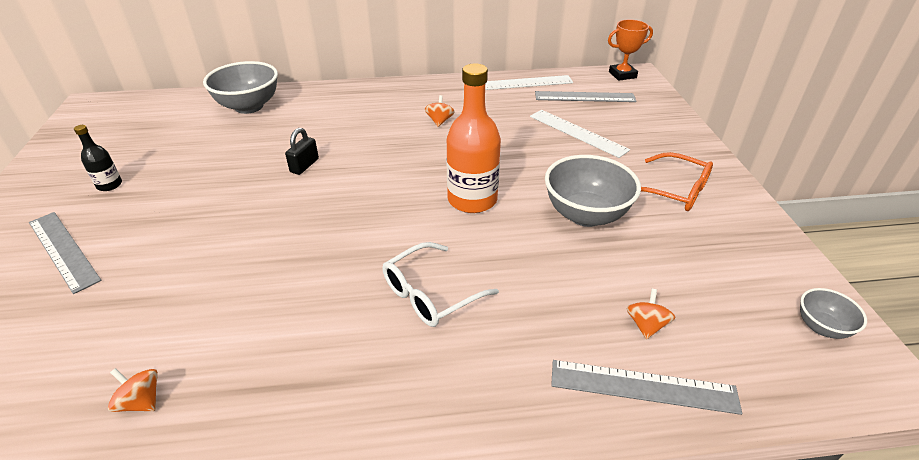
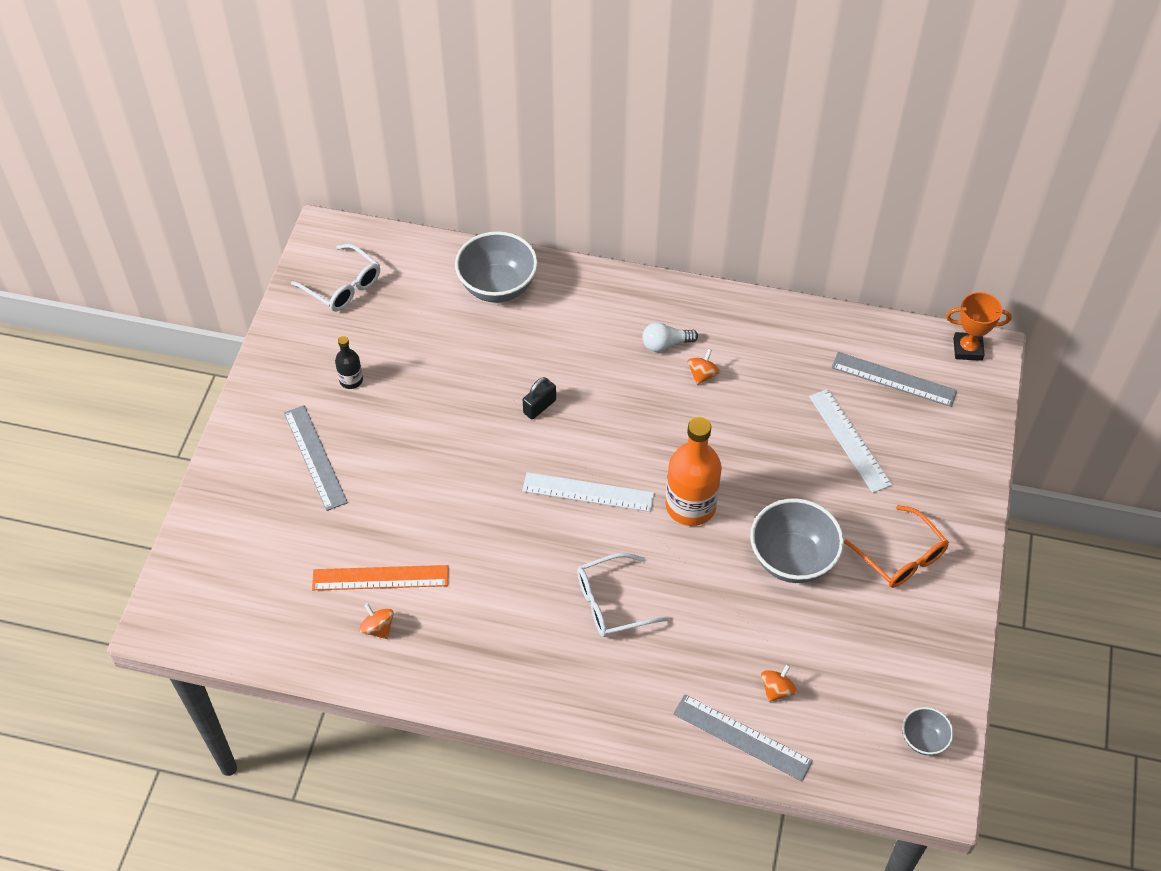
camera: 20 degrees right, 15 degrees up
(104, 129) = (343, 286): none -> white glasses
(143, 343) = (380, 578): none -> orange ruler
(401, 111) = (665, 344): none -> white light bulb
(525, 83) = (834, 331): white ruler -> white ruler (588, 492)

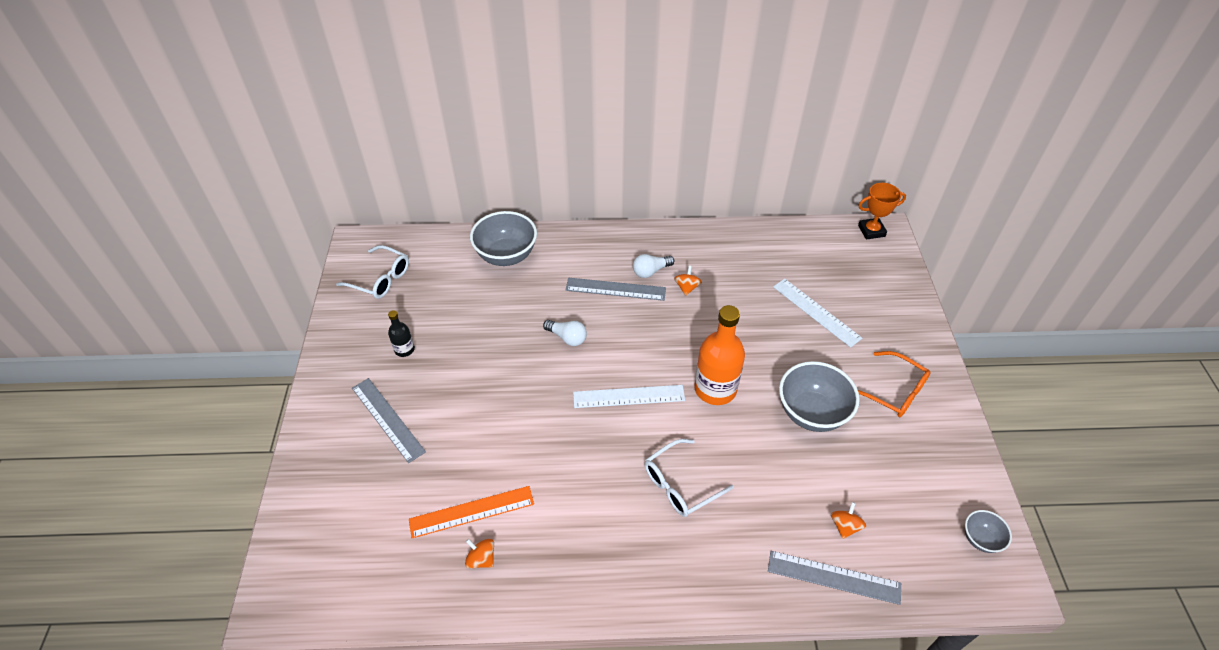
camera: 15 degrees left, 5 degrees down
(539, 406) = (567, 338): black padlock -> white light bulb
(893, 379) = (829, 262): grey ruler -> grey ruler (615, 289)

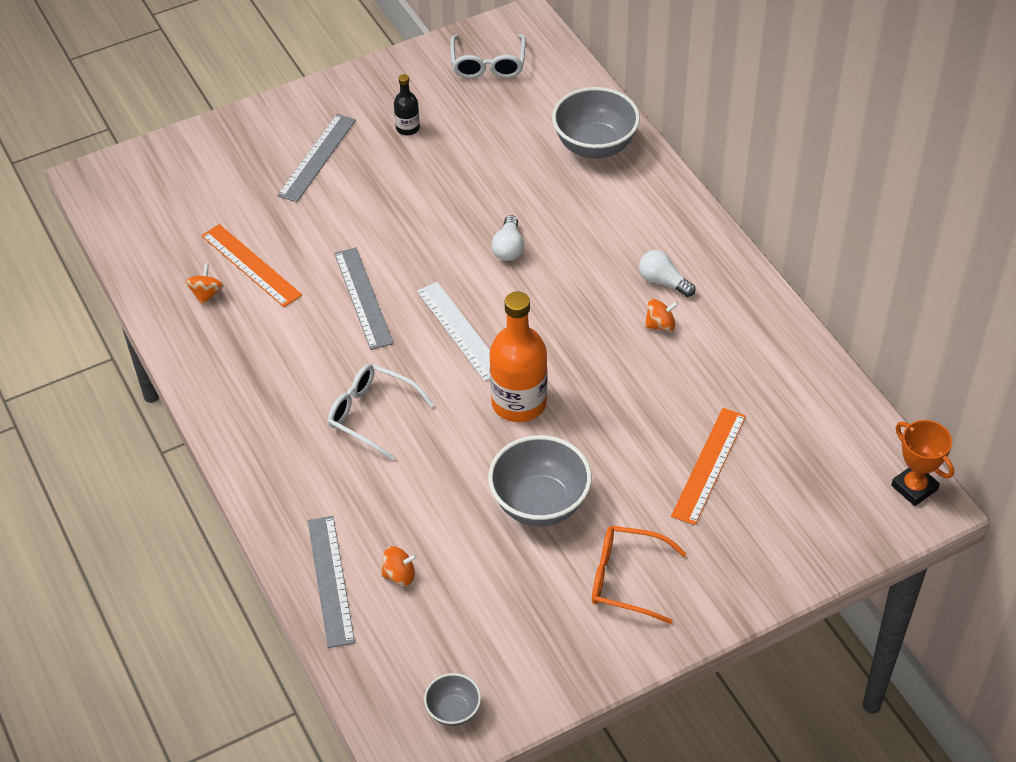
camera: 65 degrees right, 0 degrees up
(615, 289) = (610, 261): grey ruler -> grey ruler (363, 298)
(816, 312) = (709, 465): white ruler -> orange ruler
(894, 391) = (626, 579): orange glasses -> orange glasses turned 90 degrees clockwise

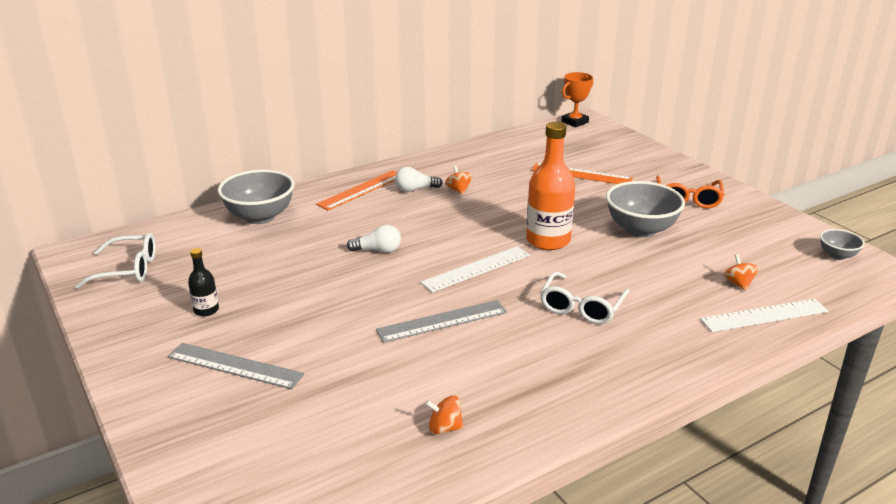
camera: 95 degrees left, 20 degrees down
(250, 265) = (399, 398): orange ruler -> orange ruler (361, 190)
(331, 580) = (764, 315): grey ruler -> white ruler
(663, 282) = (415, 189): white light bulb -> white light bulb turned 45 degrees clockwise

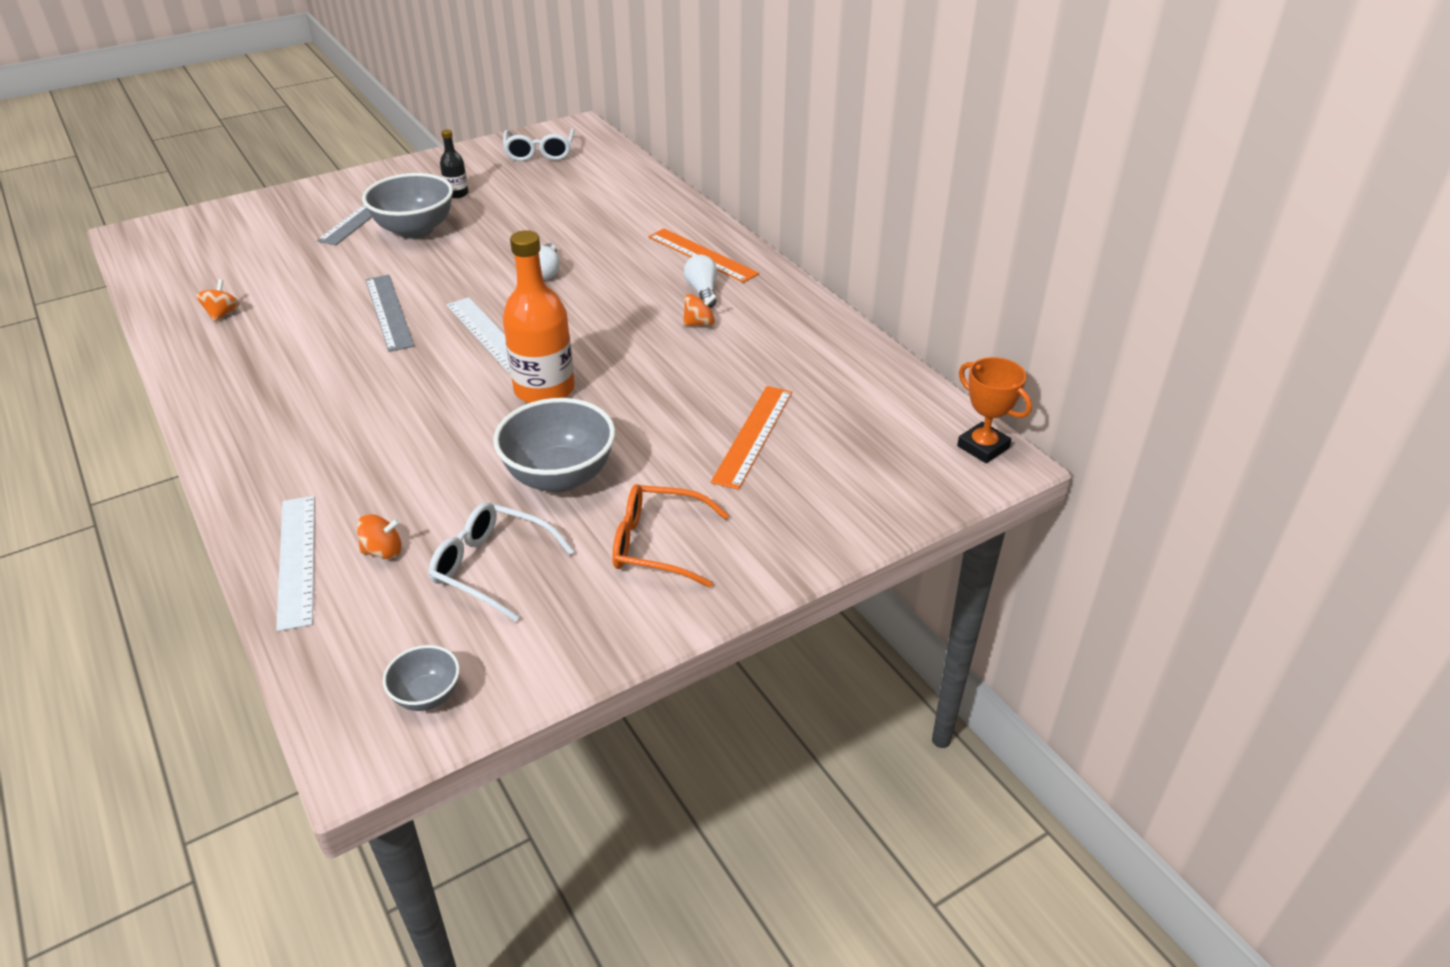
camera: 90 degrees right, 10 degrees up
(260, 217) = (637, 201): grey bowl -> grey bowl (415, 230)
(581, 307) = (379, 404): white glasses -> white glasses (491, 567)

